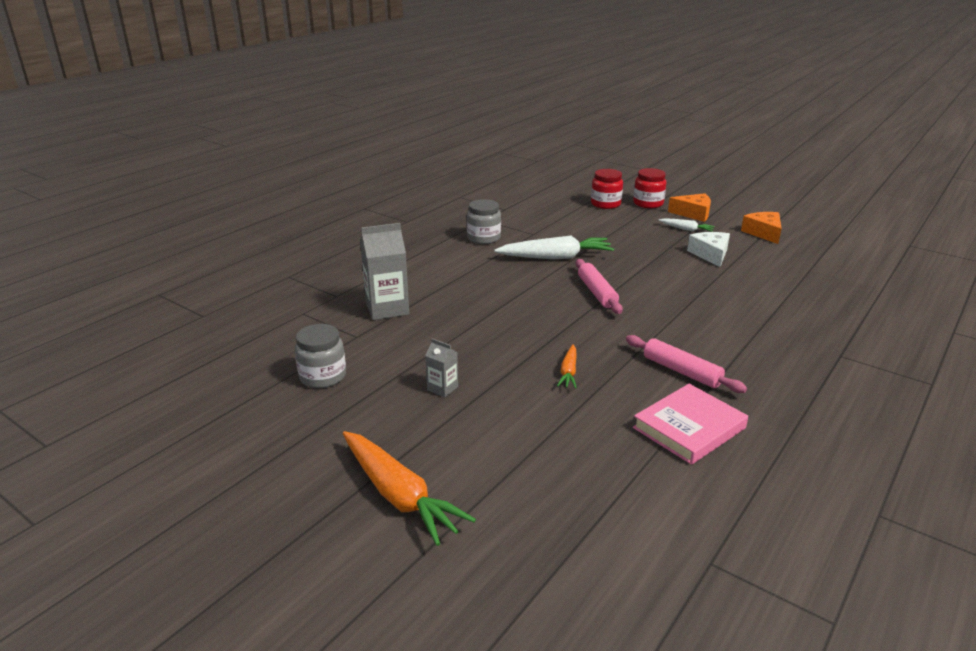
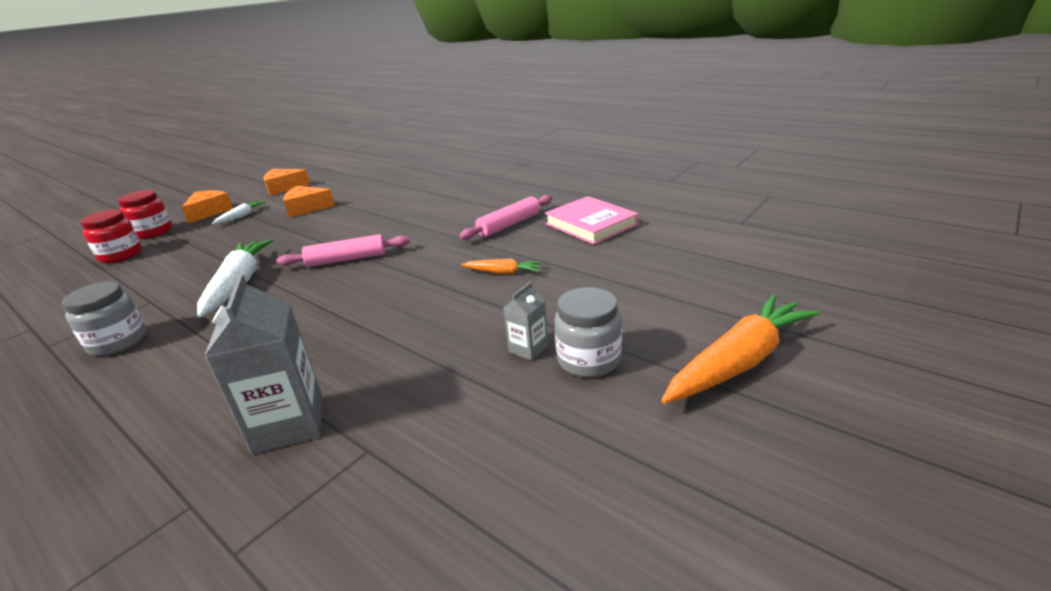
camera: 85 degrees left, 0 degrees up
(323, 376) = (487, 474): grey jar -> grey jar (589, 360)
(710, 254) = (306, 208): white cheese -> orange cheese

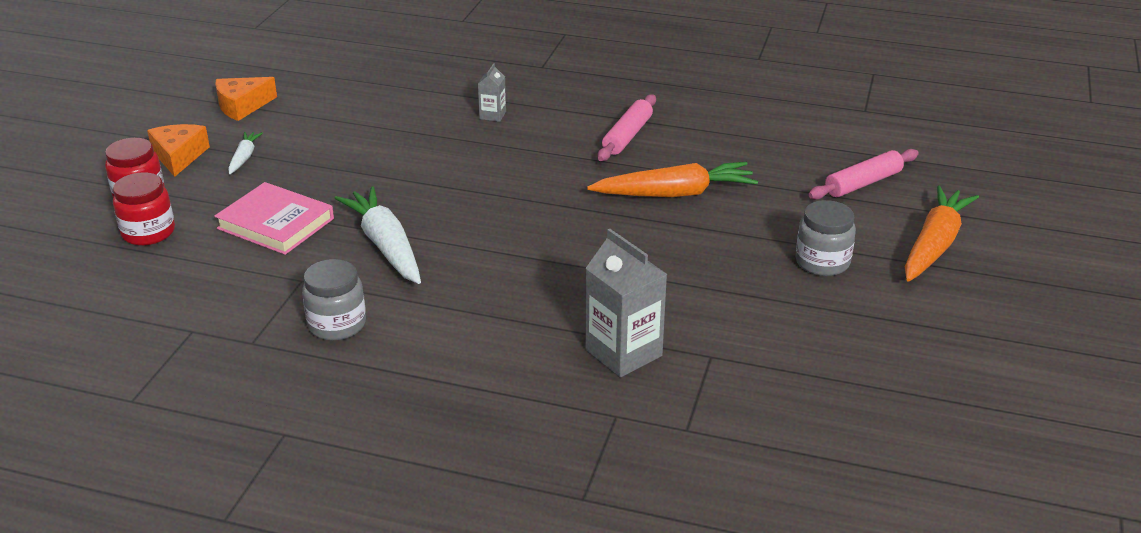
camera: 25 degrees left, 5 degrees up
(306, 208) = (328, 136): orange cheese -> none
(347, 259) = (481, 200): pink rolling pin -> pink rolling pin (863, 183)
(503, 272) = (675, 194): orange carrot -> orange carrot, size x1.99
(528, 348) = (765, 261): grey carton -> grey carton (492, 115)
(590, 224) = (717, 127): pink book -> pink book (275, 224)

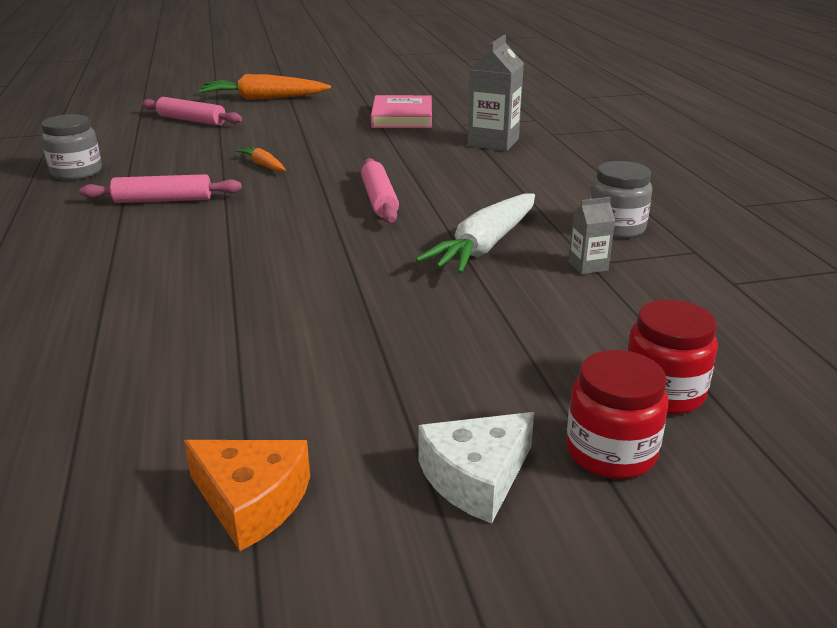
camera: 120 degrees left, 5 degrees down
(179, 156) = (476, 478): orange cheese -> white cheese
(244, 157) = (416, 409): white carrot -> none
(275, 224) = (528, 315): pink book -> pink book (402, 117)
(492, 115) = (154, 274): grey carton -> grey carton (588, 266)
(528, 227) = (379, 200): none -> pink rolling pin
(675, 194) = (263, 165): orange carrot -> orange carrot, size x0.50
(822, 262) = (317, 117): grey jar -> grey jar (76, 172)

